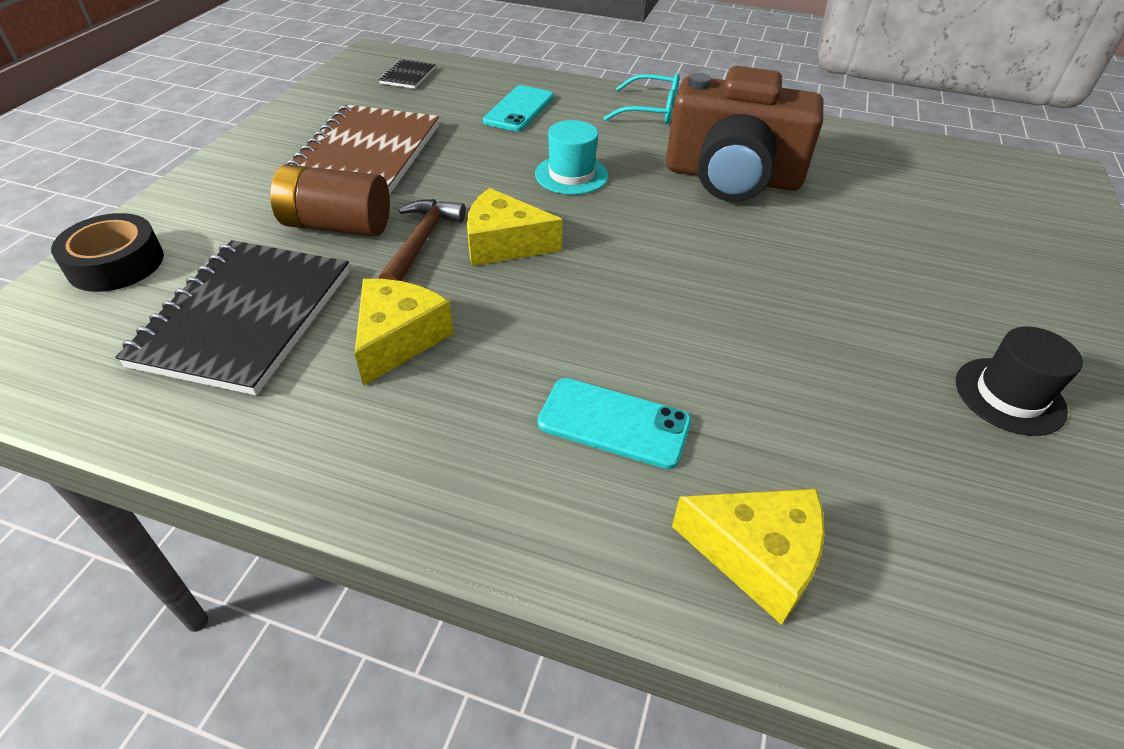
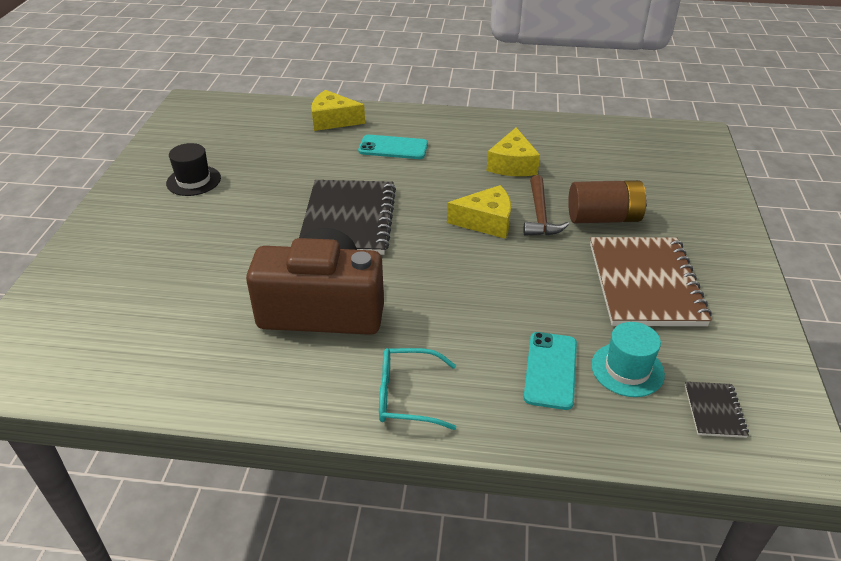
camera: 170 degrees right, 5 degrees down
(116, 263) = (702, 178): black tape -> none
(245, 317) = (598, 163): black notebook -> black notebook (348, 220)
(571, 175) = (462, 288): turquoise hat -> turquoise hat (627, 369)

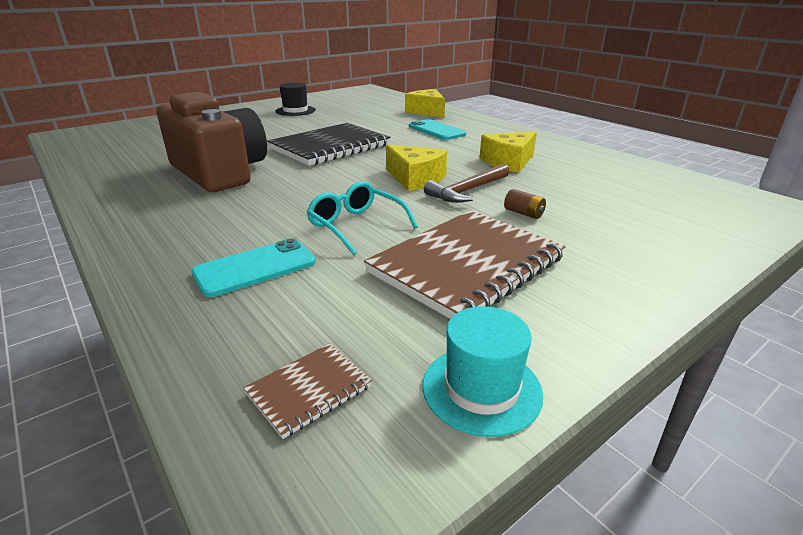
camera: 45 degrees right, 10 degrees down
(408, 396) = (149, 227): turquoise glasses -> turquoise glasses (357, 226)
(603, 218) = (523, 213): brown battery -> brown battery, size x0.43
(627, 369) = (310, 305): turquoise hat -> turquoise hat (481, 389)
(714, 411) = (309, 390): black notebook -> brown notebook

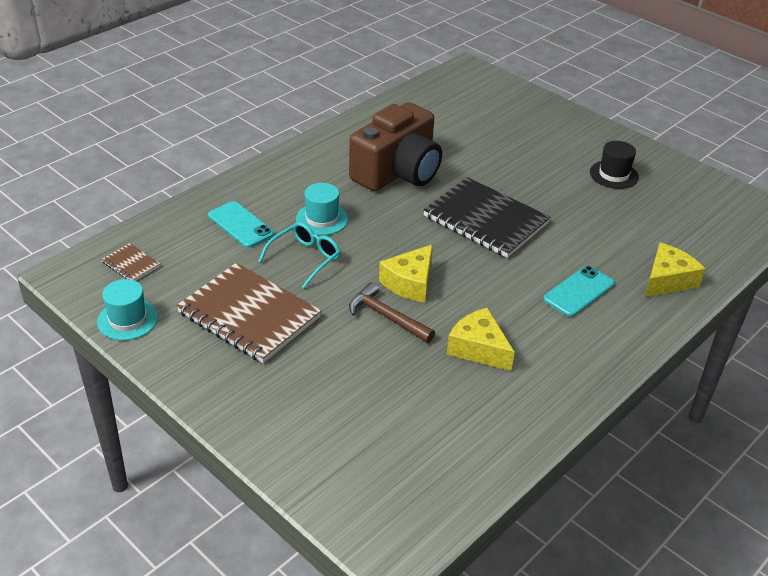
camera: 80 degrees right, 10 degrees up
(280, 213) = (322, 219): none -> turquoise hat
(523, 213) = (341, 350): brown battery -> none

